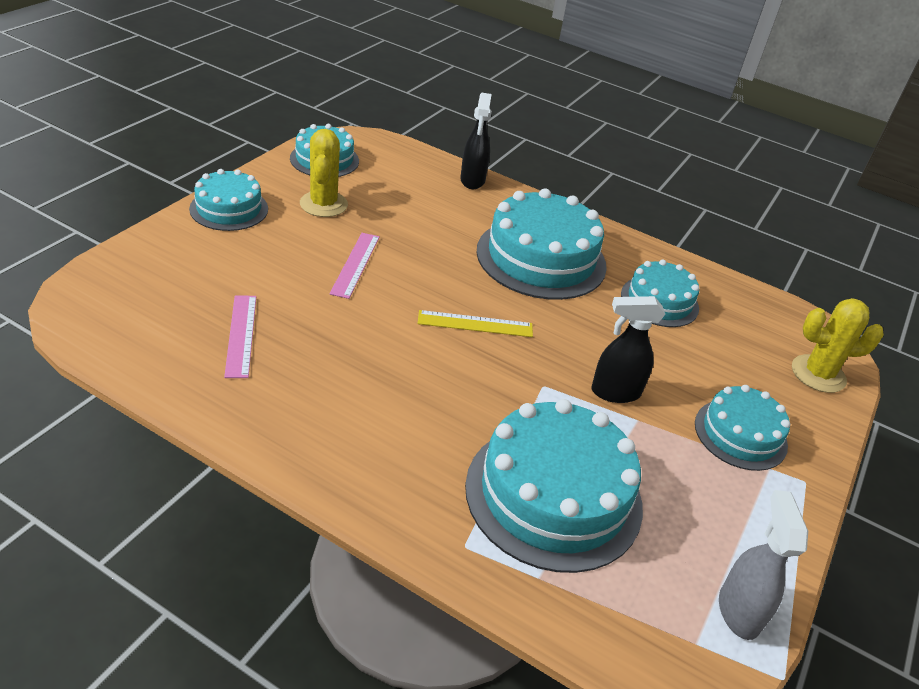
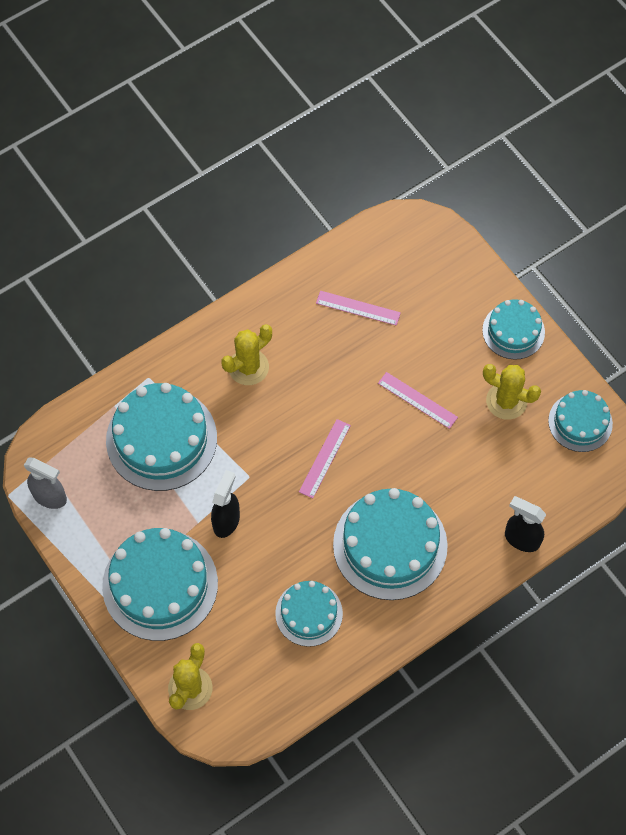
camera: 120 degrees right, 25 degrees up
(386, 426) = (248, 367): none -> yellow cactus
(475, 324) = (324, 458): yellow ruler -> pink ruler
(740, 434) = (160, 584): turquoise cake -> turquoise cake, size x1.73

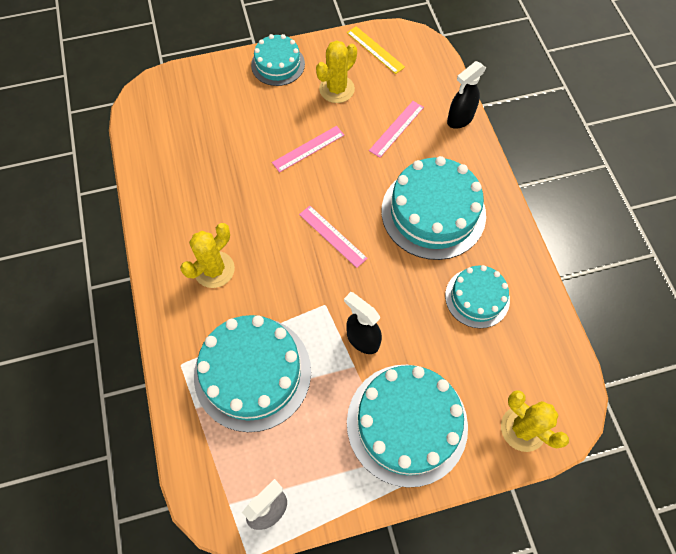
camera: 70 degrees left, 0 degrees up
(248, 367) = (214, 269): yellow cactus -> yellow cactus turned 60 degrees clockwise
(358, 308) = (200, 163): pink ruler -> pink ruler (396, 128)
(580, 422) = (375, 49): turquoise cake -> yellow ruler

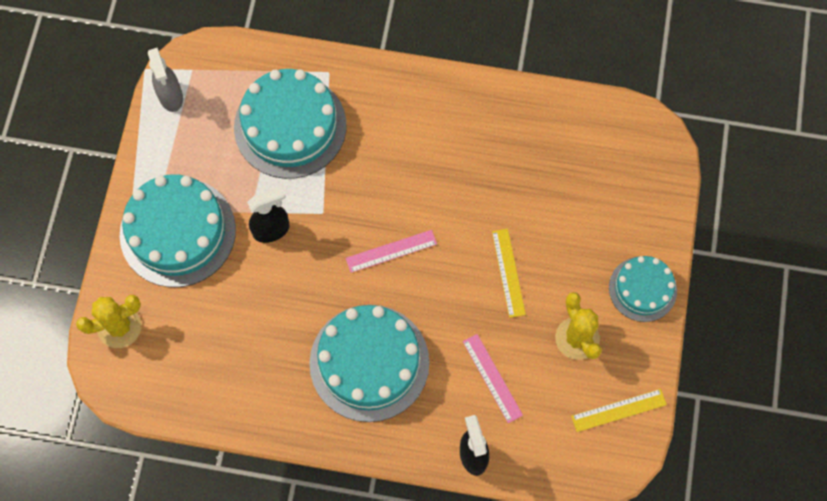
camera: 115 degrees right, 5 degrees up
(214, 269) = (408, 130): yellow cactus -> none
(308, 148) = (508, 272): pink ruler -> yellow ruler
(477, 297) = (257, 355): turquoise cake -> none

